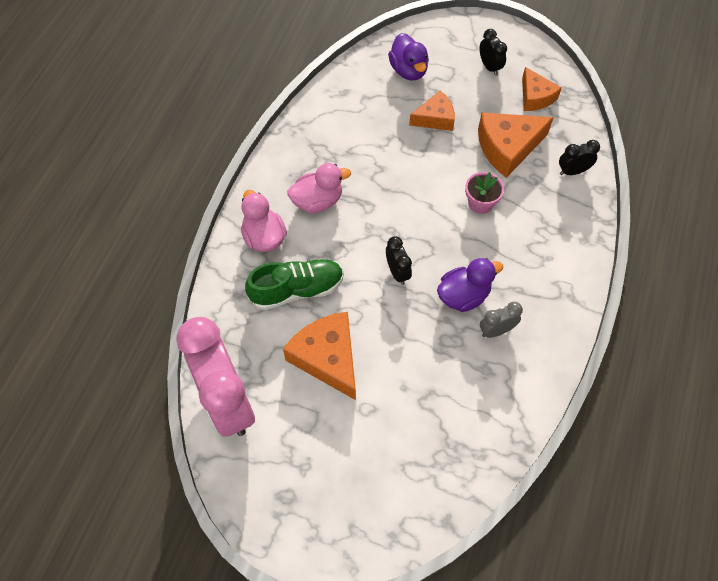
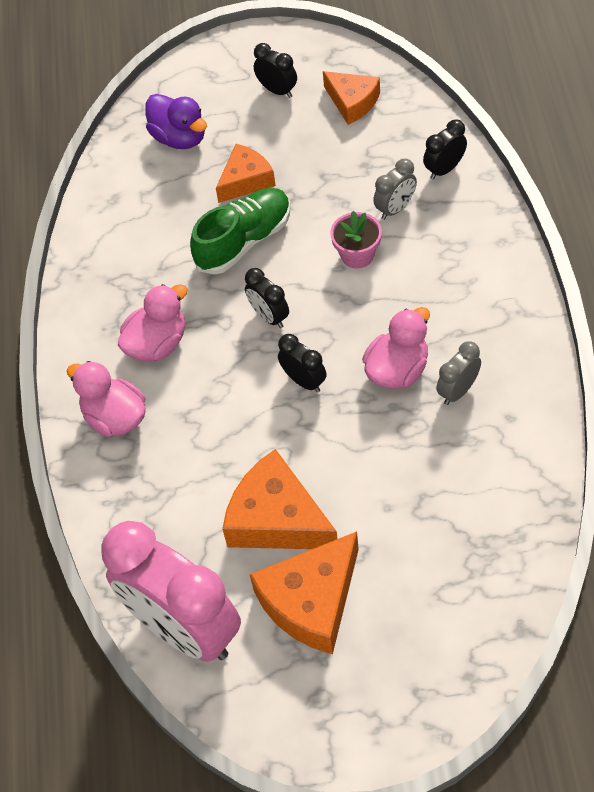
camera: 20 degrees left, 5 degrees down
(297, 290) = (193, 459): green shoe -> green shoe (244, 241)
(399, 217) = (269, 316): none -> black clock
(463, 295) = (397, 370): purple duck -> pink duck
(507, 148) = (353, 176): orange cheese -> orange cheese (311, 601)
(524, 183) = (395, 208): none -> grey clock

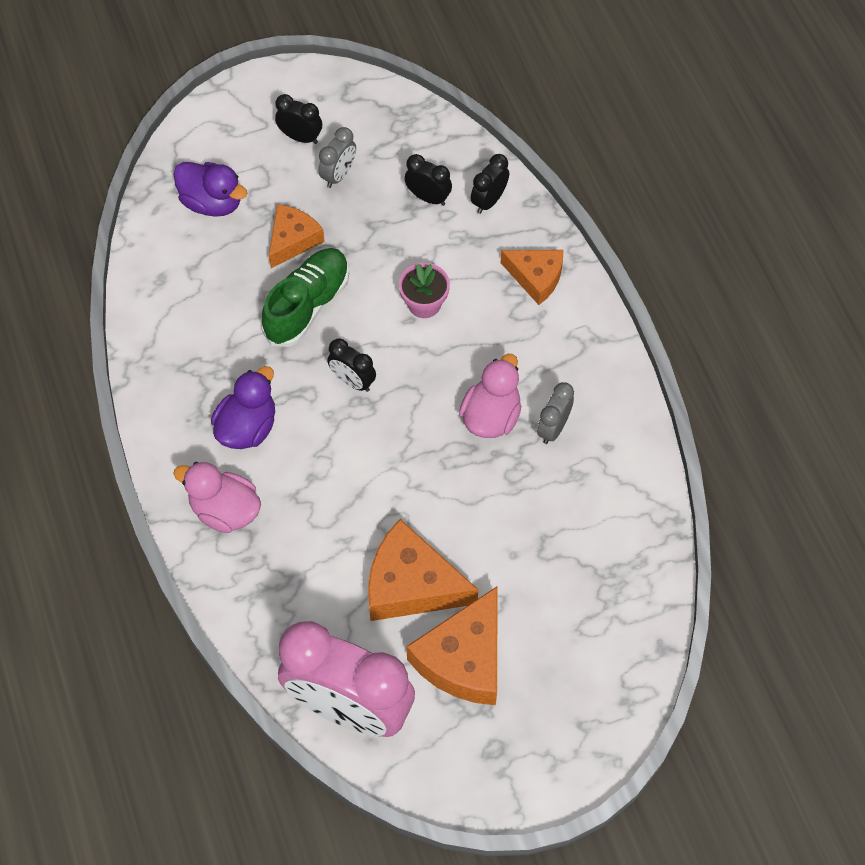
camera: 20 degrees left, 5 degrees up
(157, 344) = (247, 427): pink duck -> purple duck
(304, 381) = (403, 442): black clock -> black clock (428, 197)
(352, 102) = (380, 140): orange cheese -> orange cheese (536, 277)
(395, 208) = (450, 249): grey clock -> grey clock (338, 175)

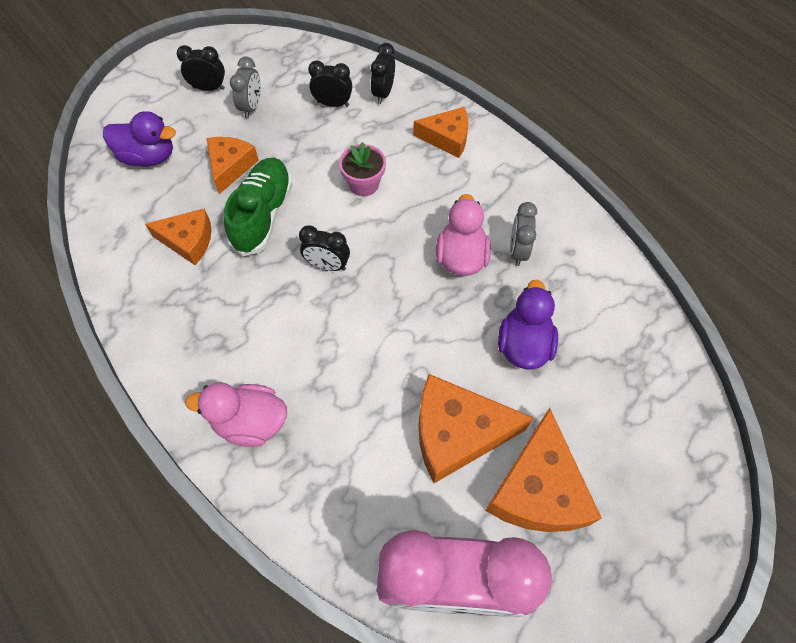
camera: 20 degrees left, 0 degrees up
(224, 311) = (188, 241): none -> orange cheese
(247, 427) = (245, 336): purple duck -> purple duck (523, 344)

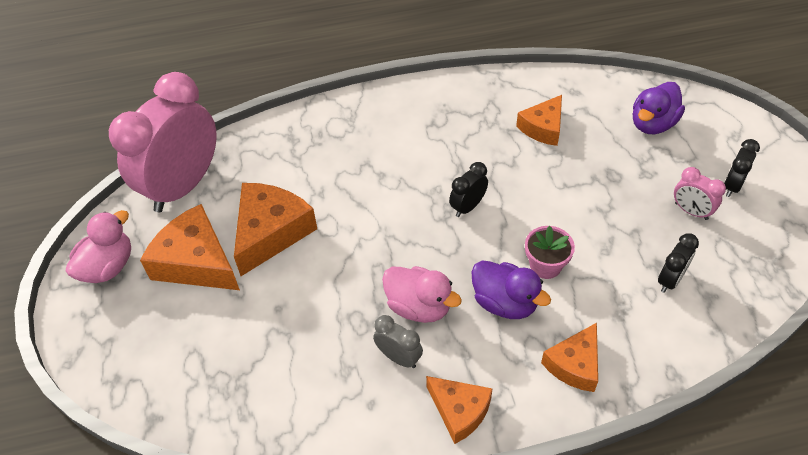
camera: 120 degrees right, 10 degrees down
(230, 166) = (615, 174): orange cheese -> orange cheese (459, 411)
(250, 422) = (363, 122): pink duck -> pink duck (108, 267)
(251, 107) = (691, 211): grey clock -> pink clock
(263, 215) = (546, 181): green shoe -> none
(383, 93) = (670, 332): black clock -> none
(523, 344) = (306, 312): purple duck -> purple duck (505, 303)

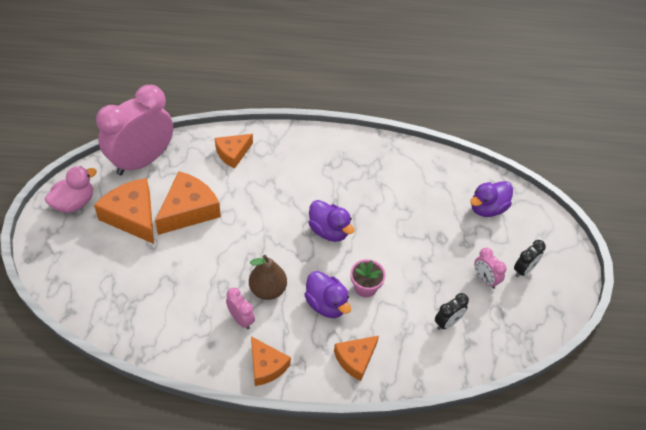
camera: 10 degrees right, 0 degrees up
(399, 357) = (241, 319): grey clock -> pink clock
(419, 306) = (268, 290): pink duck -> brown pear
(467, 207) = (329, 231): black clock -> purple duck
(543, 128) = (406, 189): orange cheese -> orange cheese (233, 153)

